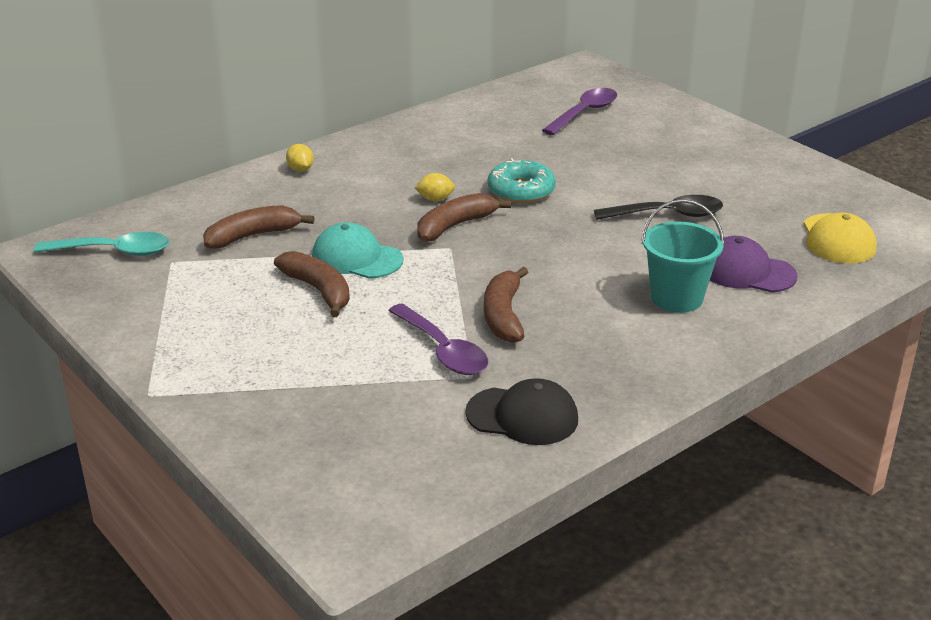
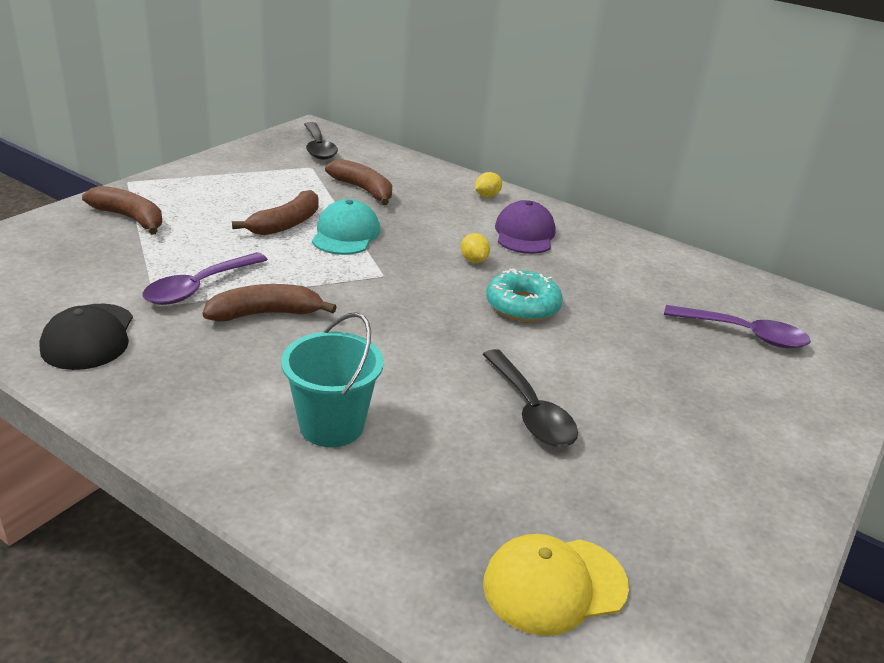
camera: 70 degrees right, 0 degrees up
(113, 251) = (318, 148): turquoise spoon -> black spoon
(455, 226) = (427, 275): brown banana -> brown banana (130, 218)
(747, 272) = (416, 485): purple cap -> purple cap (524, 234)

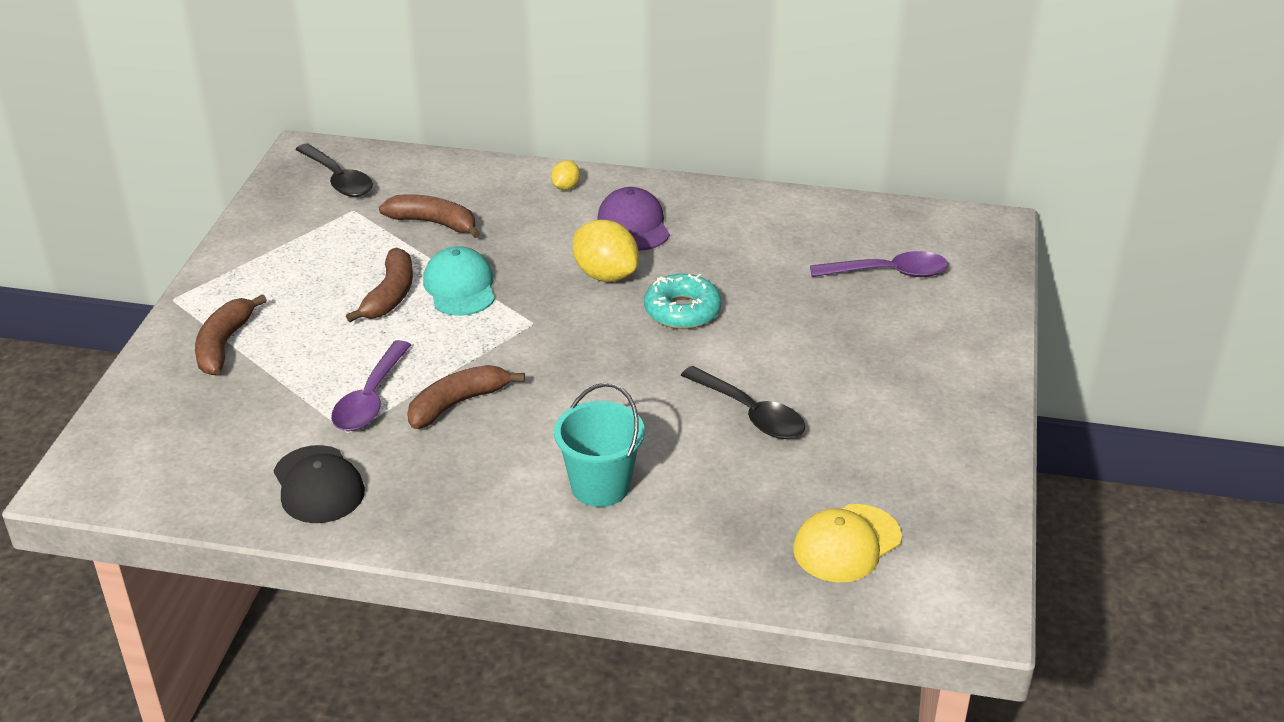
camera: 20 degrees left, 5 degrees up
(130, 218) = (224, 344): brown banana -> brown banana turned 90 degrees counterclockwise
(473, 260) = (605, 275): yellow lemon -> yellow lemon, size x1.96

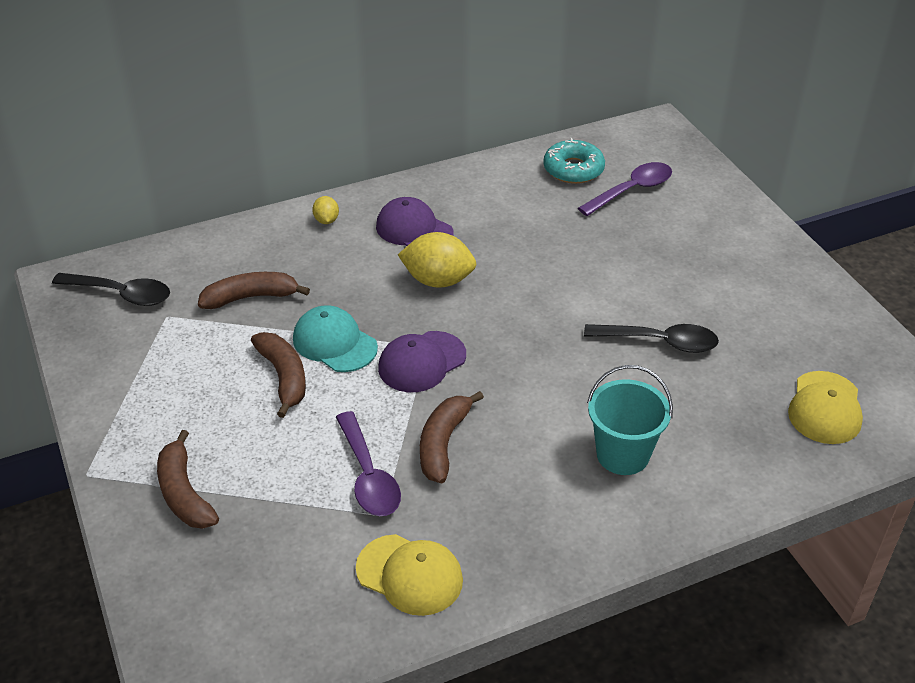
camera: 35 degrees left, 5 degrees up
(318, 485) = (409, 575): black cap -> yellow cap
(514, 333) = (422, 362): none -> purple cap
(682, 311) = (526, 284): turquoise donut -> turquoise donut (573, 169)

